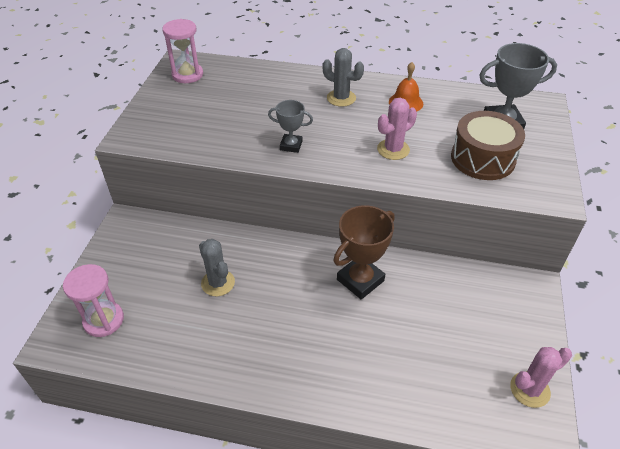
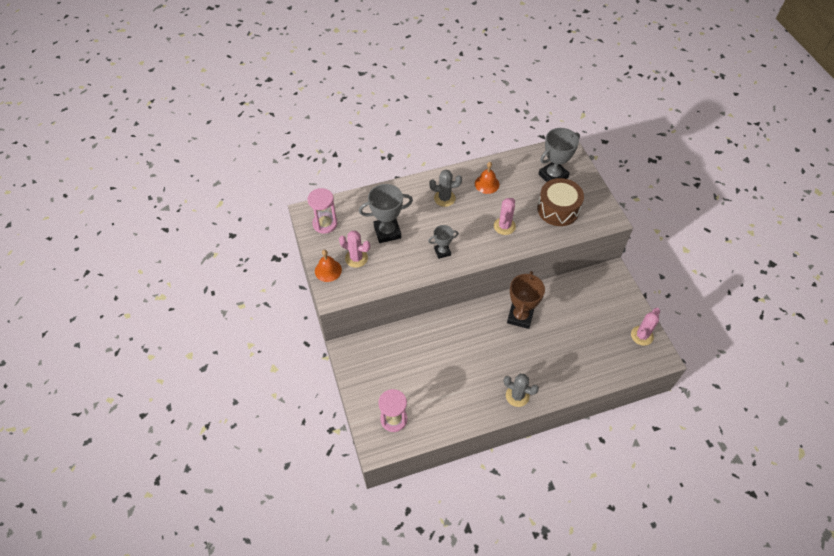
camera: 30 degrees left, 10 degrees up
(147, 114) = (328, 270): none -> orange bell
(188, 115) = (356, 258): none -> pink cactus
(218, 283) = (441, 361): grey cactus -> grey cactus (517, 396)
(245, 104) = (387, 232): none -> grey trophy

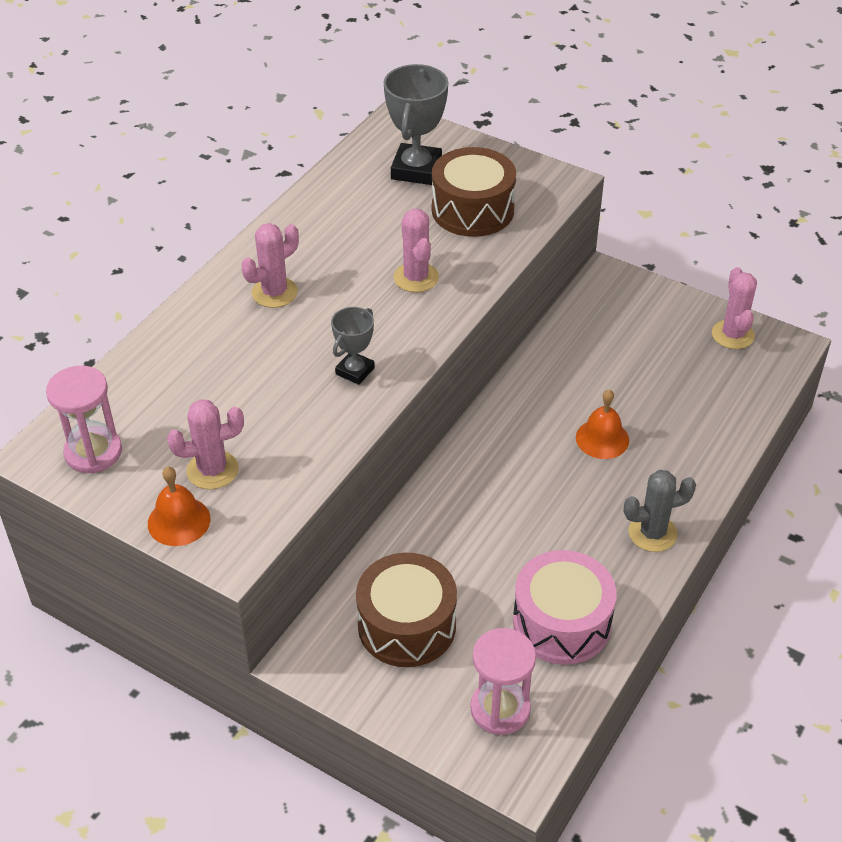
camera: 40 degrees left, 10 degrees down
(387, 232) = (227, 397): grey trophy -> none
(392, 363) = (407, 625): none -> brown drum
(444, 198) = (274, 292): grey cactus -> pink cactus
(447, 404) = (561, 622): none -> pink drum
(487, 184) = (323, 235): orange bell -> orange bell (602, 439)
(520, 316) = (539, 419): brown trophy -> none

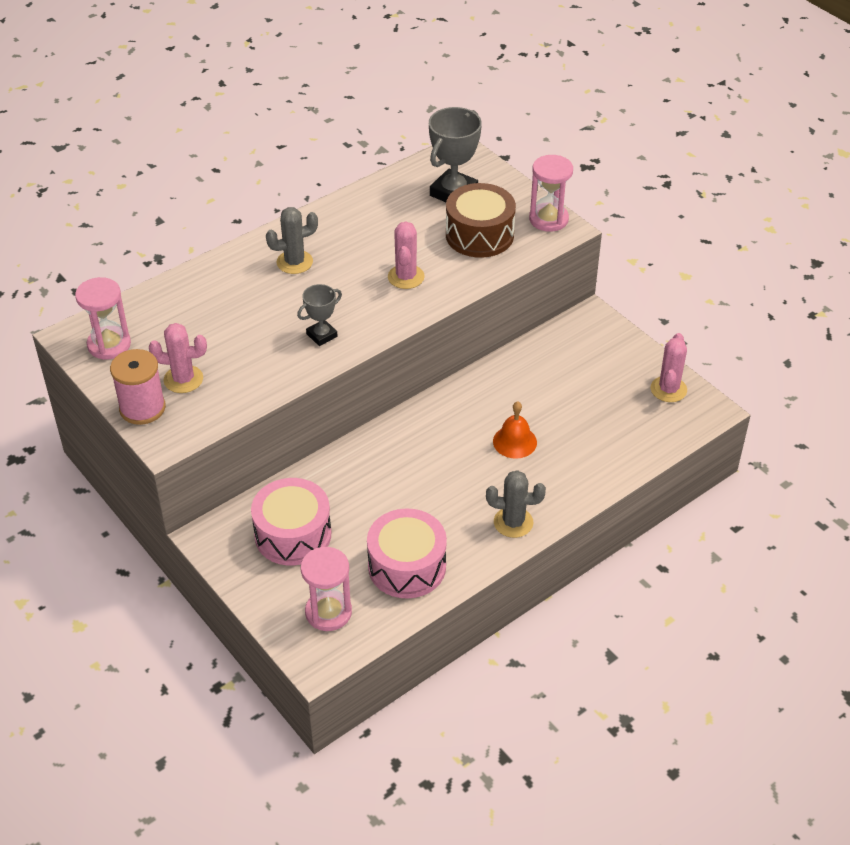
camera: 20 degrees right, 0 degrees up
(179, 521) = (142, 408): orange bell -> pink spool
(274, 292) = (294, 262): pink cactus -> grey cactus
(407, 625) = (293, 534): brown drum -> pink drum
(539, 175) = (548, 219): none -> pink hourglass

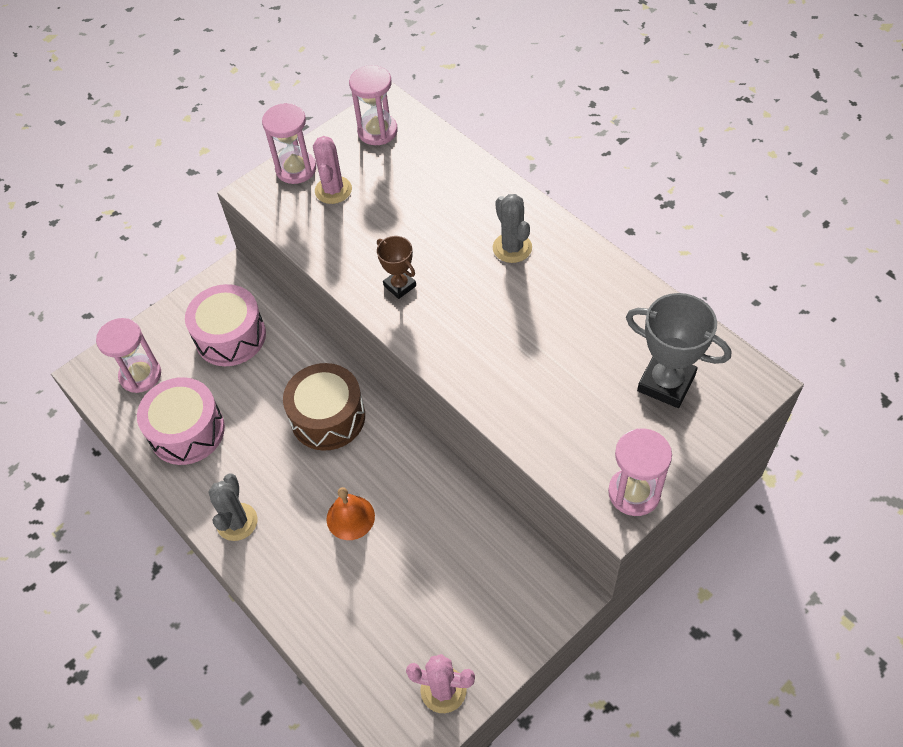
camera: 90 degrees right, 10 degrees up
(142, 408) = (296, 169): pink spool -> pink hourglass
(322, 335) = (399, 286): grey trophy -> brown trophy
(406, 277) = (500, 349): pink cactus -> none
(479, 235) = (588, 417): brown drum -> brown drum (328, 417)

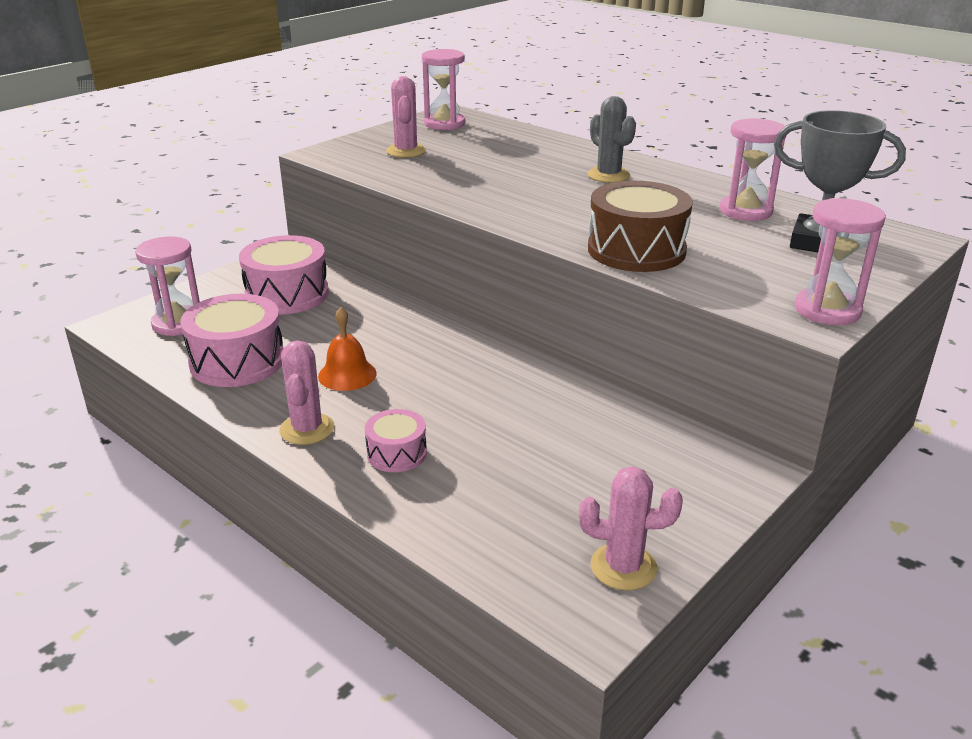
camera: 10 degrees left, 25 degrees down
(237, 522) = (307, 429): grey cactus -> pink cactus
(296, 169) = (363, 142): pink hourglass -> pink hourglass (745, 211)
(301, 555) = (396, 453): none -> pink drum
(328, 417) = (412, 345): brown drum -> brown drum (636, 250)
(350, 517) = (455, 419): orange bell -> orange bell (347, 374)
(399, 286) = (494, 197): brown trophy -> none

